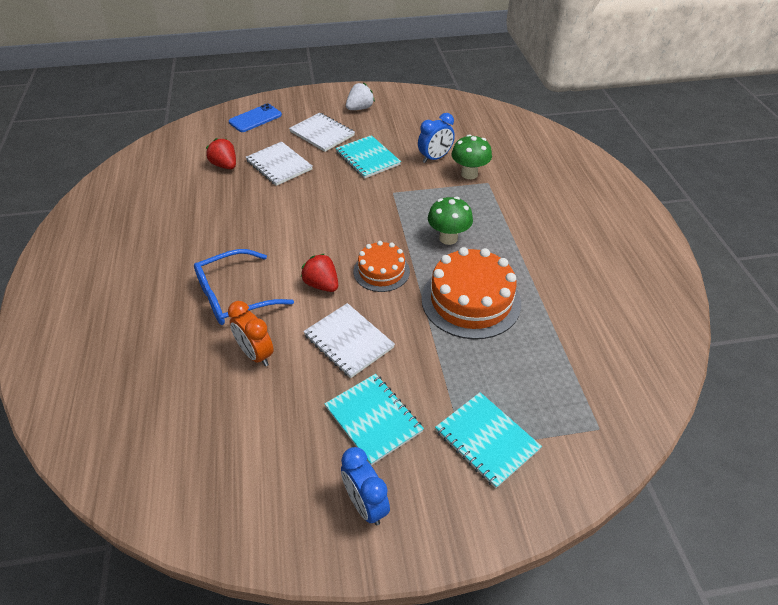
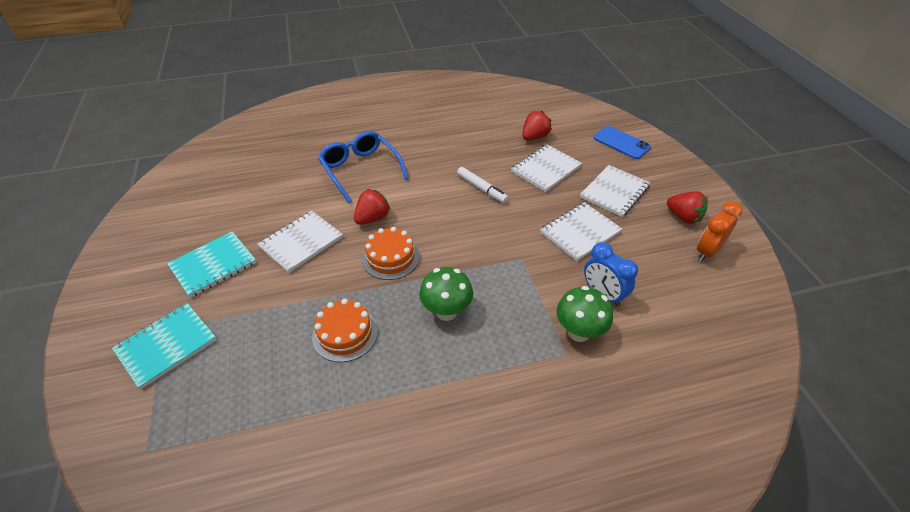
camera: 85 degrees right, 0 degrees up
(256, 354) = (296, 190): orange clock -> orange clock (707, 252)
(296, 207) = (482, 189): none -> white marker
(360, 108) = (683, 217): white strawberry -> red strawberry
(365, 505) = (137, 266): blue clock -> none
(367, 158) = (580, 232): turquoise notebook -> white notebook
(471, 300) = (345, 333): orange cake -> orange cake, size x0.59

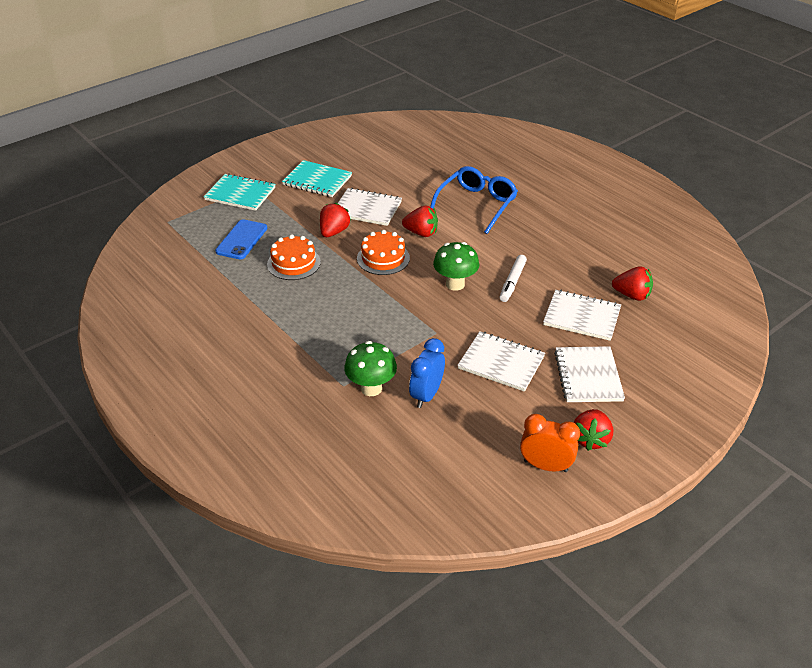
camera: 65 degrees right, 5 degrees down
(318, 281) = (334, 232): none -> red strawberry
(446, 311) = (346, 306): green mushroom -> green mushroom (455, 284)
(614, 192) = (588, 376): white notebook -> white notebook turned 75 degrees clockwise
(621, 143) = (688, 365): blue phone -> blue phone (242, 240)

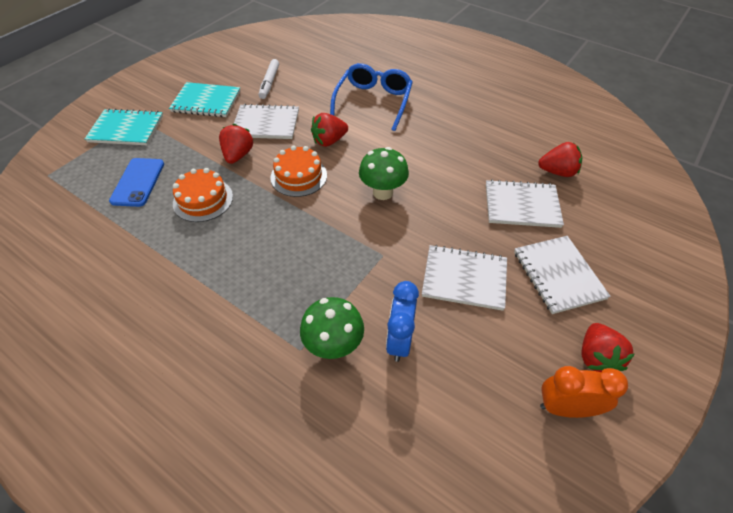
camera: 15 degrees left, 10 degrees up
(421, 233) = (329, 141): red strawberry -> red strawberry turned 150 degrees clockwise
(512, 282) = (439, 179): white marker -> white marker (269, 83)

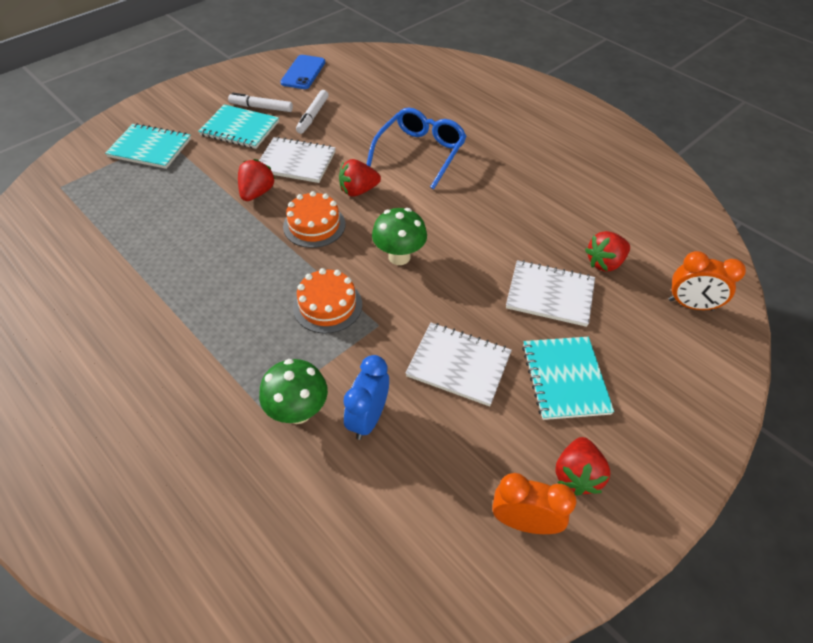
camera: 10 degrees right, 0 degrees up
(138, 182) = (147, 207): blue phone -> blue phone (303, 72)
(203, 200) = (208, 236): orange cake -> orange cake (327, 305)
(220, 81) = (261, 107): none -> white marker
(557, 172) = (604, 263): red strawberry -> red strawberry turned 135 degrees clockwise
(558, 275) = (565, 379): white notebook -> turquoise notebook
(638, 196) = (690, 305): none -> orange clock

